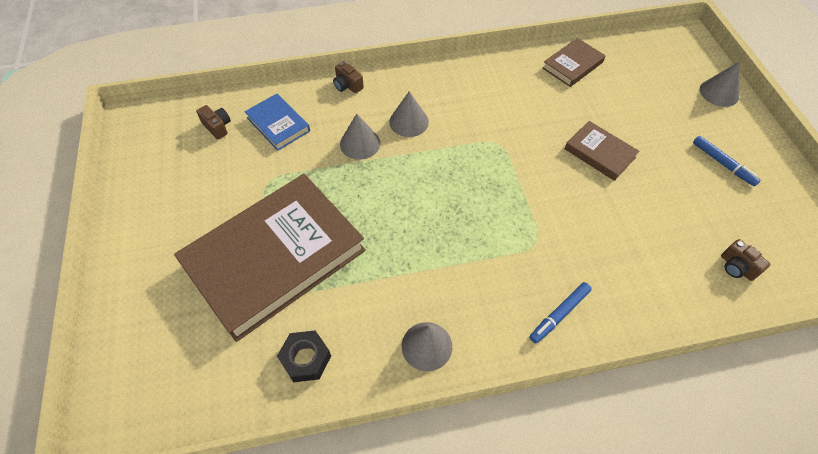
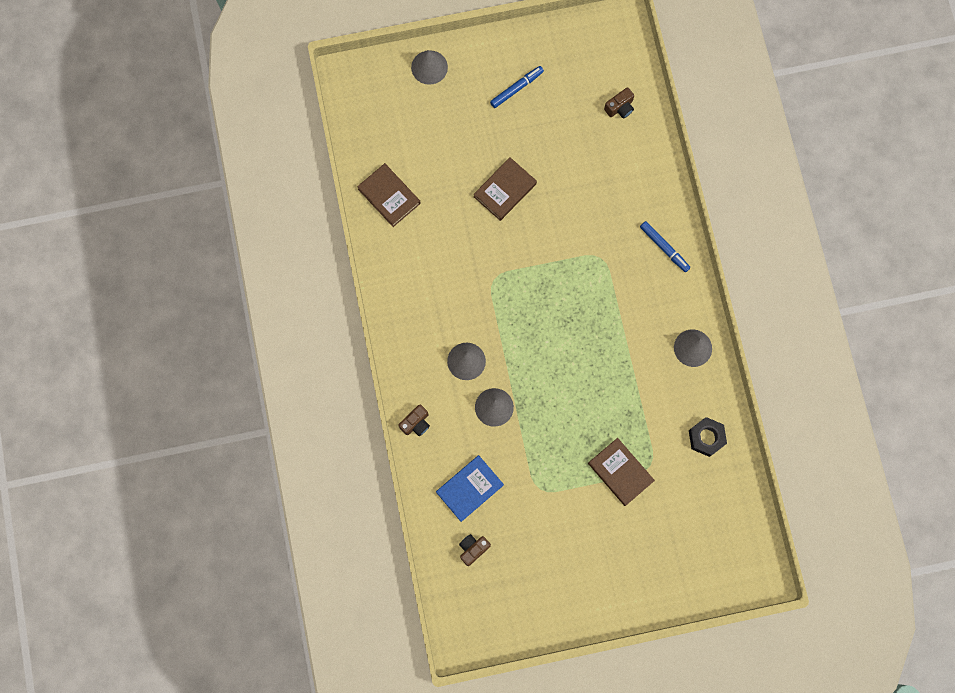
camera: 90 degrees left, 20 degrees up
(275, 258) = (620, 472): brown book -> brown book, size x0.44

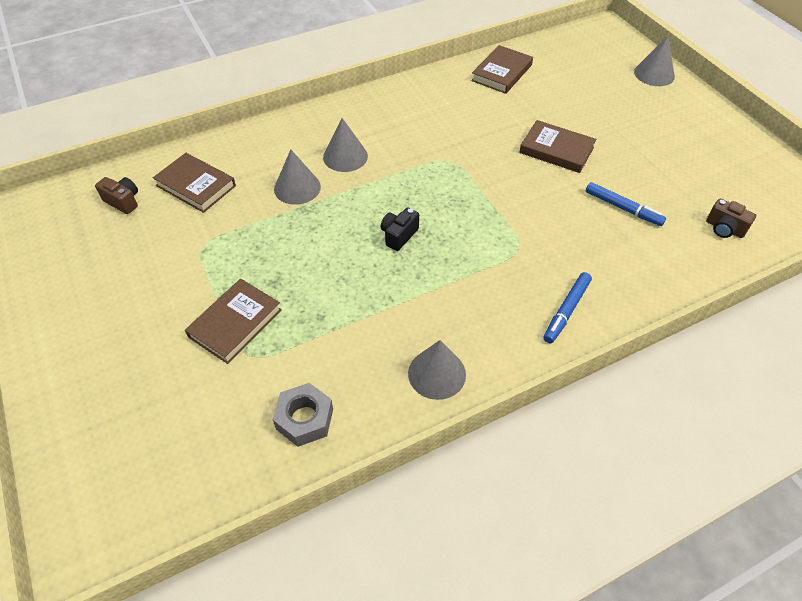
camera: 75 degrees right, 25 degrees down
(416, 423) = (264, 132): brown camera -> none
(469, 488) = (196, 186): blue book -> brown book
(516, 88) = (679, 137): blue marker -> blue marker (623, 208)
(567, 340) = (399, 235): none -> black camera
(706, 437) = (304, 419): black nut -> grey nut

